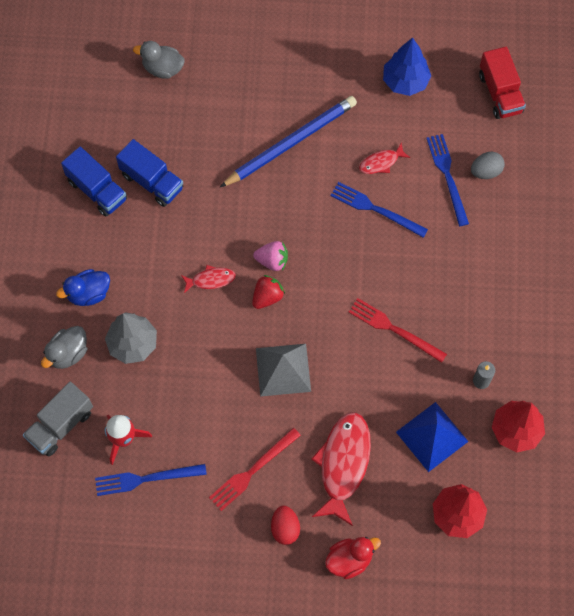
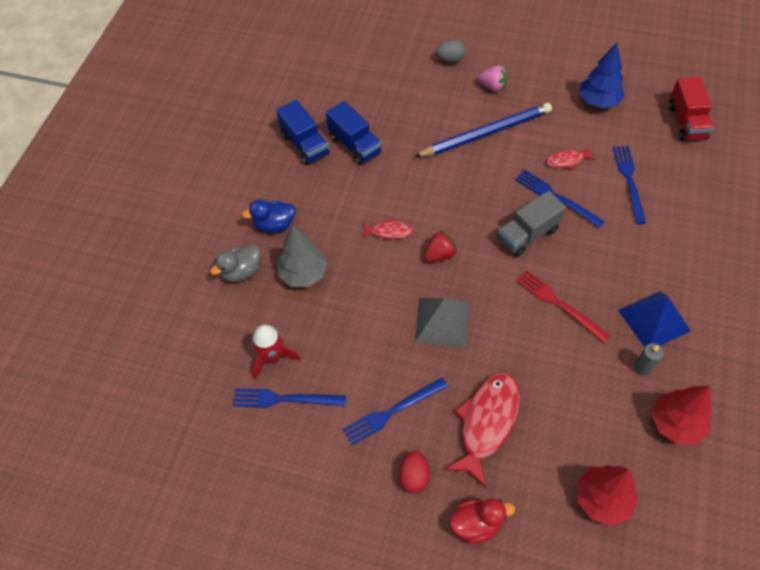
camera: 15 degrees right, 10 degrees down
(61, 425) = (216, 333): grey truck -> grey truck (528, 234)
(163, 68) = (385, 63): grey duck -> none
(252, 471) = (392, 412): red fork -> blue fork
(272, 261) = (450, 225): pink strawberry -> pink strawberry (492, 86)
(432, 436) = (584, 413): blue pyramid -> blue pyramid (654, 320)
(486, 171) = (667, 182): grey egg -> grey egg (450, 60)

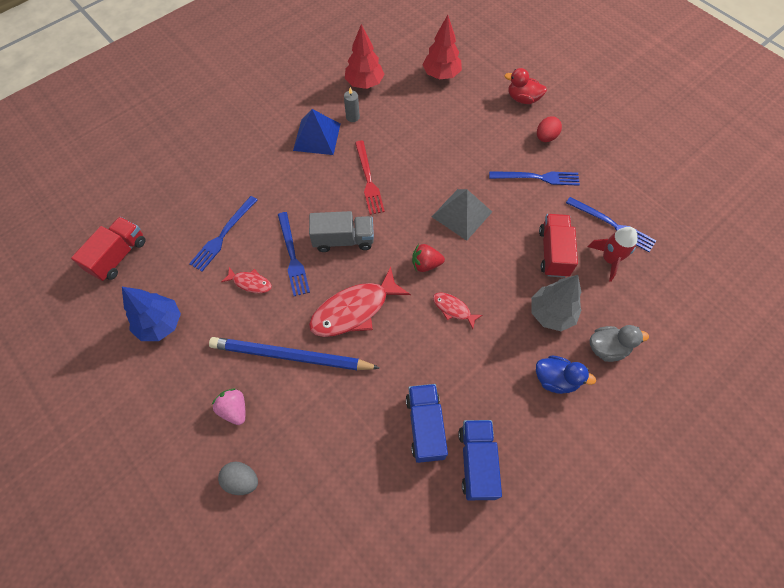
camera: 150 degrees left, 5 degrees up
(330, 333) = (553, 252): none -> red truck
(487, 423) = (478, 140): red fish -> red fish (354, 310)

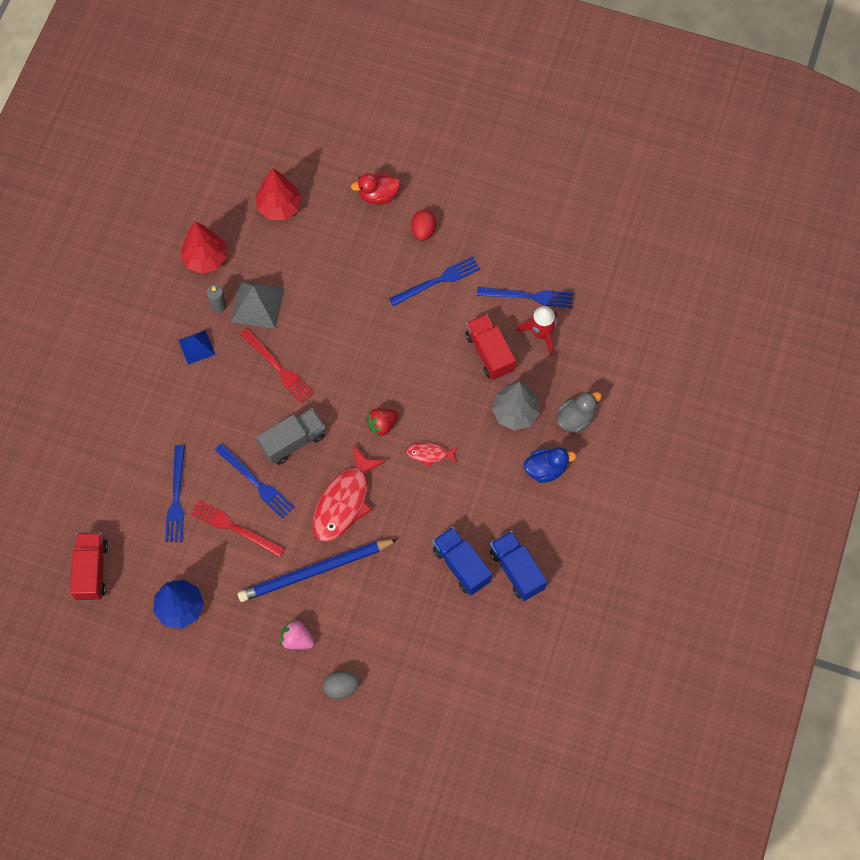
camera: 30 degrees left, 5 degrees up
(250, 283) = (234, 528): red fish -> red fork
(317, 137) = (196, 347): blue pyramid -> blue pyramid, size x0.63
(462, 214) = (387, 357): grey pyramid -> grey pyramid (257, 304)

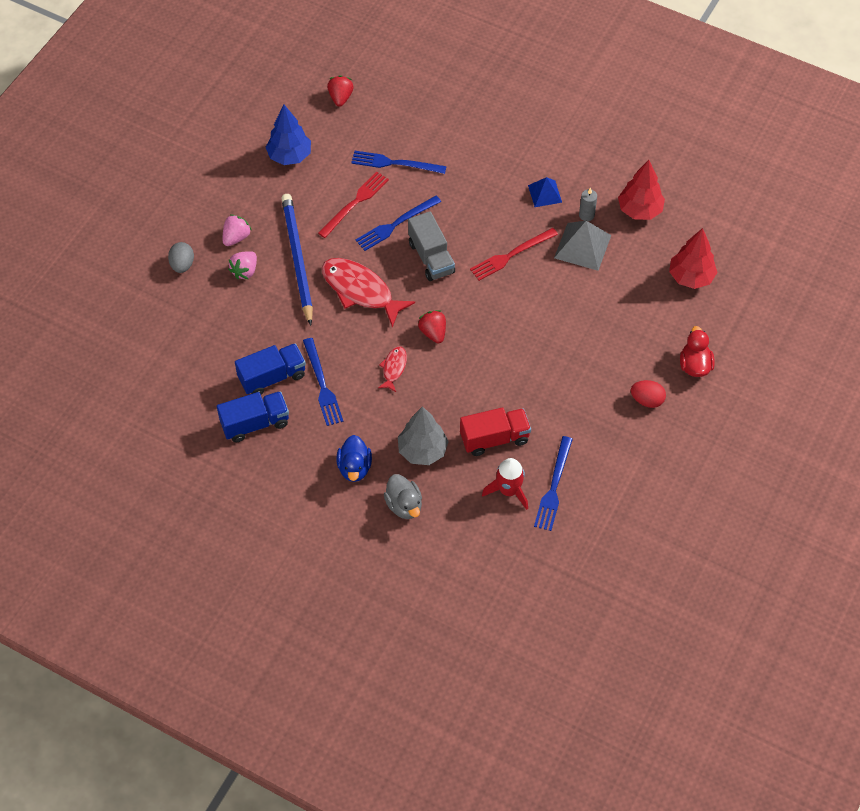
camera: 100 degrees right, 10 degrees down
(92, 570) = (340, 98): red truck -> red strawberry
(338, 621) = (245, 271): none -> pink strawberry
(437, 281) = (585, 404): blue fork -> blue fork (322, 385)

